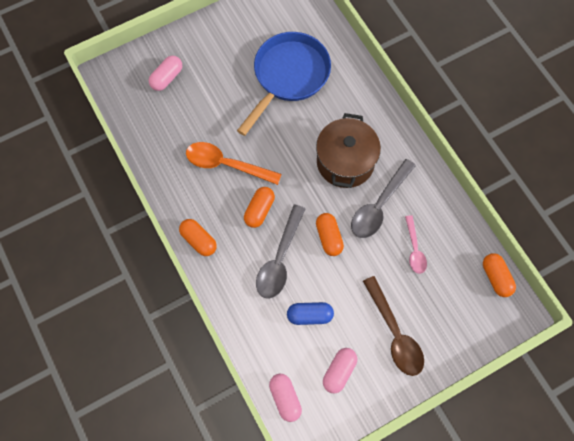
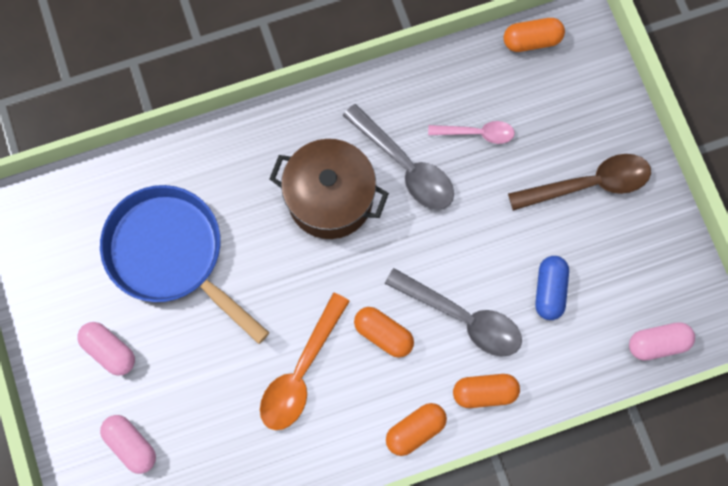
camera: 80 degrees left, 5 degrees up
(329, 237) = (441, 244): orange capsule -> orange capsule (484, 392)
(339, 371) = (630, 266): pink capsule -> pink capsule (109, 350)

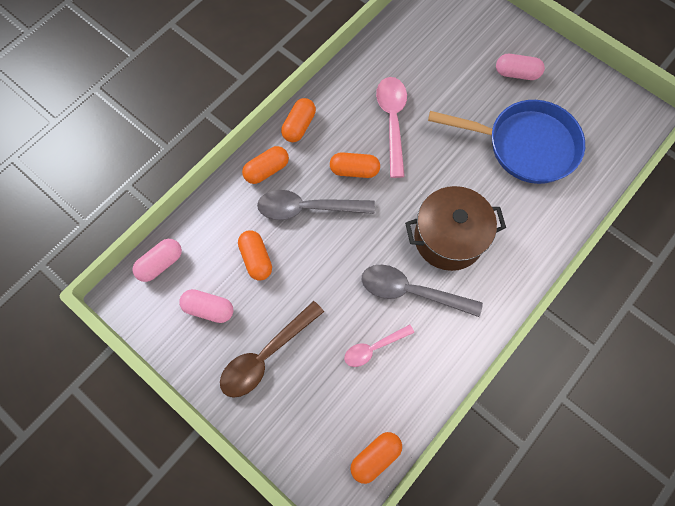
camera: 150 degrees right, 5 degrees down
(131, 445) = (464, 34): pink capsule -> pink capsule (209, 309)
(301, 371) = (392, 122): orange spoon -> pink spoon
(549, 290) = (256, 259): blue capsule -> orange capsule

